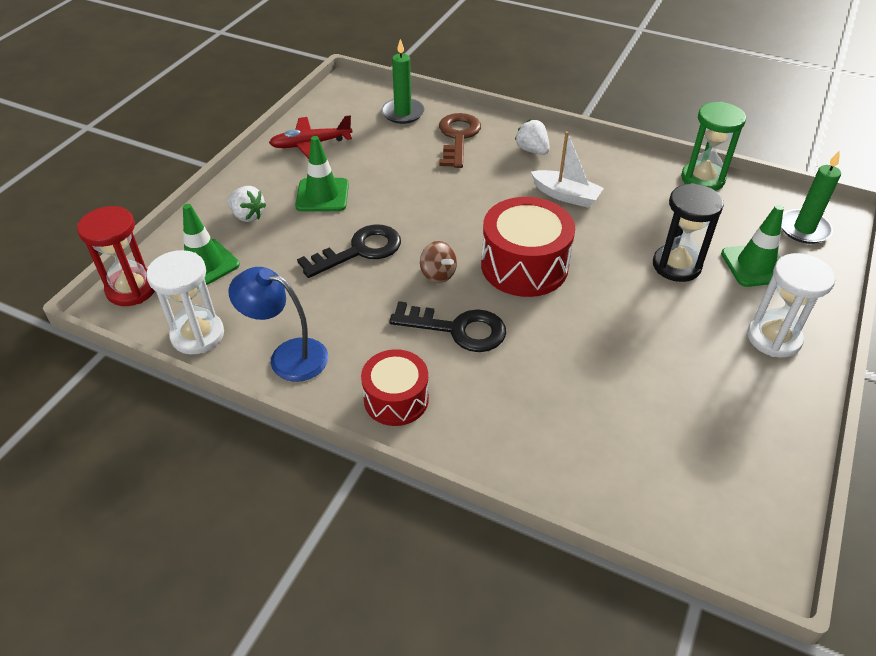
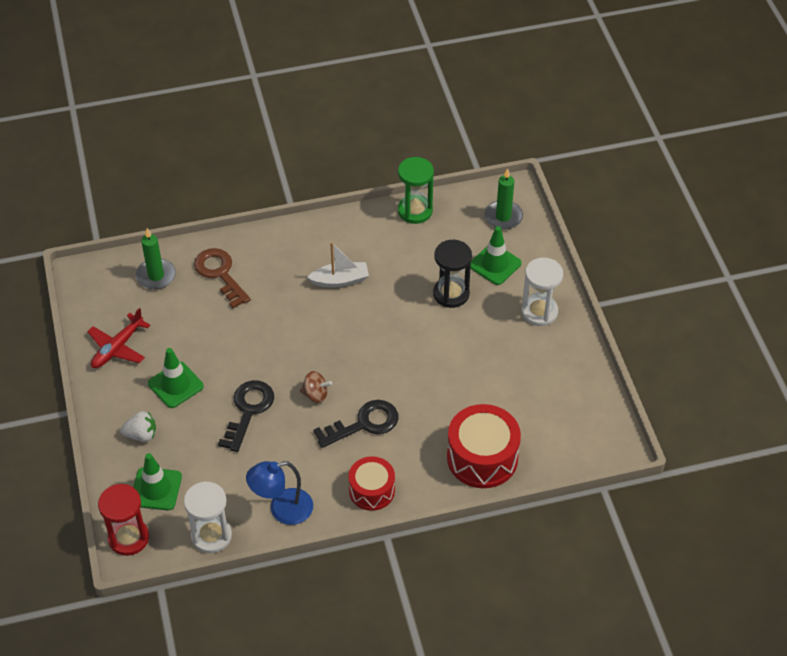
camera: 40 degrees left, 5 degrees up
(524, 266) = (362, 353): red drum -> red drum (482, 457)
(532, 150) = (283, 254): white strawberry -> none

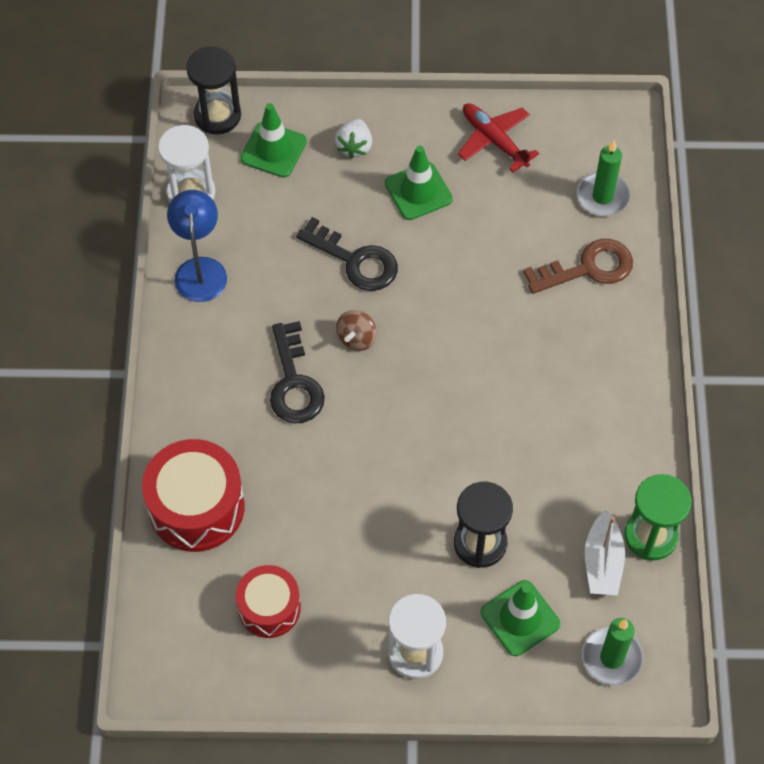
camera: 105 degrees right, 10 degrees up
(128, 538) = (217, 115): red hourglass -> black hourglass
(340, 280) = (540, 408): white boat -> white boat (602, 562)
(372, 490) = (192, 369): red drum -> red drum (269, 608)

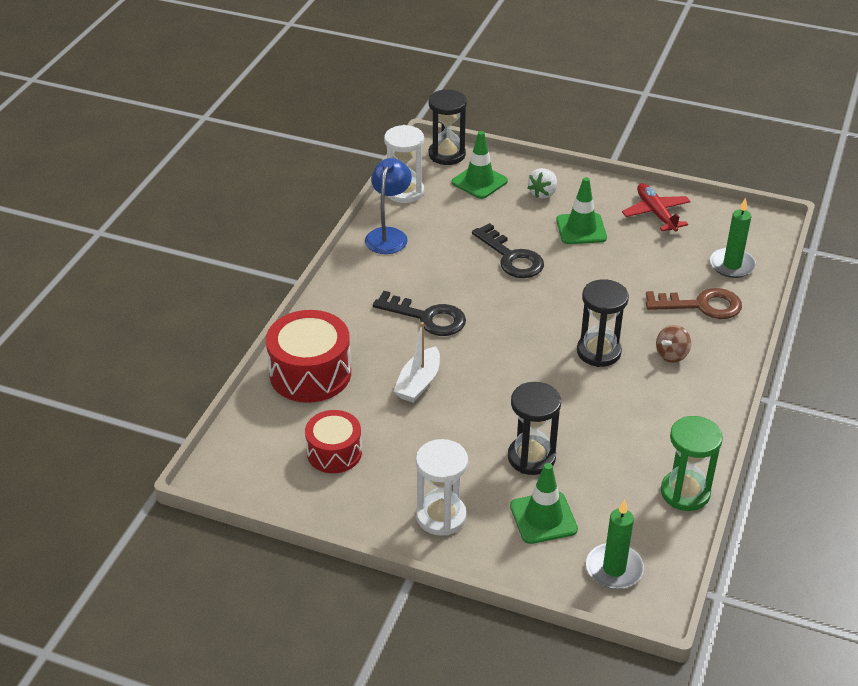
camera: 20 degrees right, 20 degrees down
(294, 382) = (427, 317): black key -> black key turned 75 degrees counterclockwise
(356, 338) = (490, 303): brown spinning top -> brown spinning top (671, 355)
(500, 372) = (598, 352): none -> black hourglass
(602, 562) = (634, 499): white boat -> white boat (418, 383)

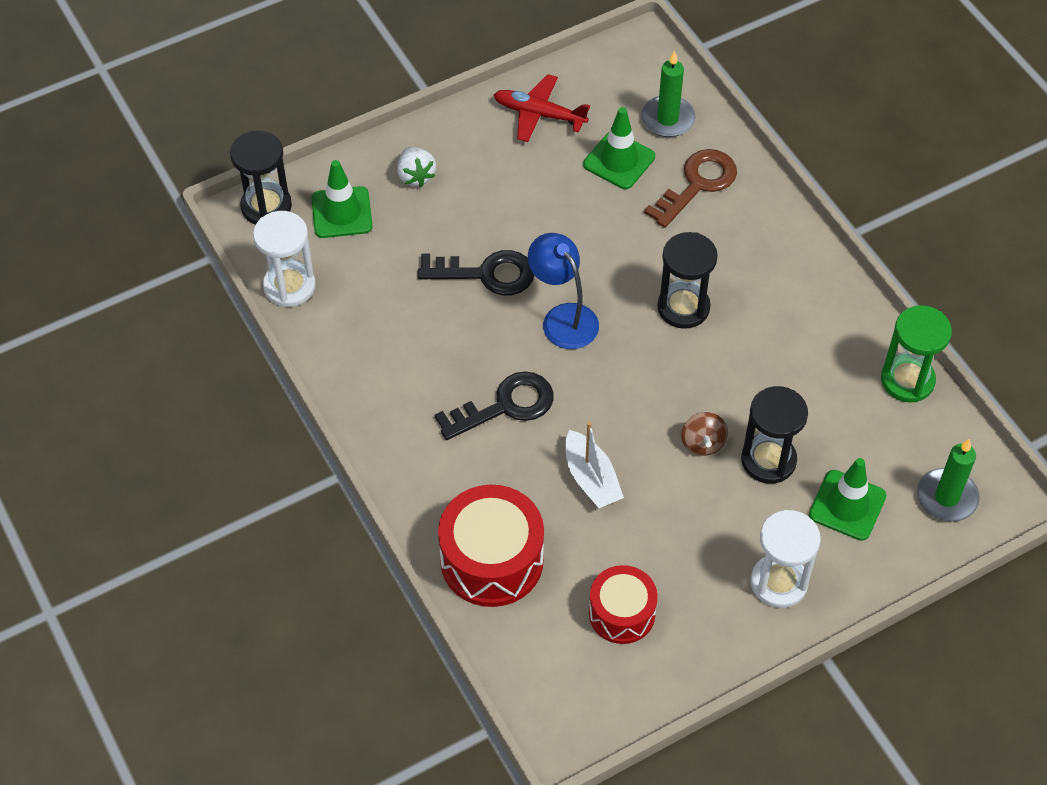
camera: 50 degrees left, 15 degrees up
(388, 235) = (346, 349): blue lamp -> blue lamp (563, 317)
(581, 229) = (501, 188): green traffic cone -> green traffic cone (619, 160)
(671, 355) = (738, 257): brown spinning top -> brown spinning top (703, 443)

